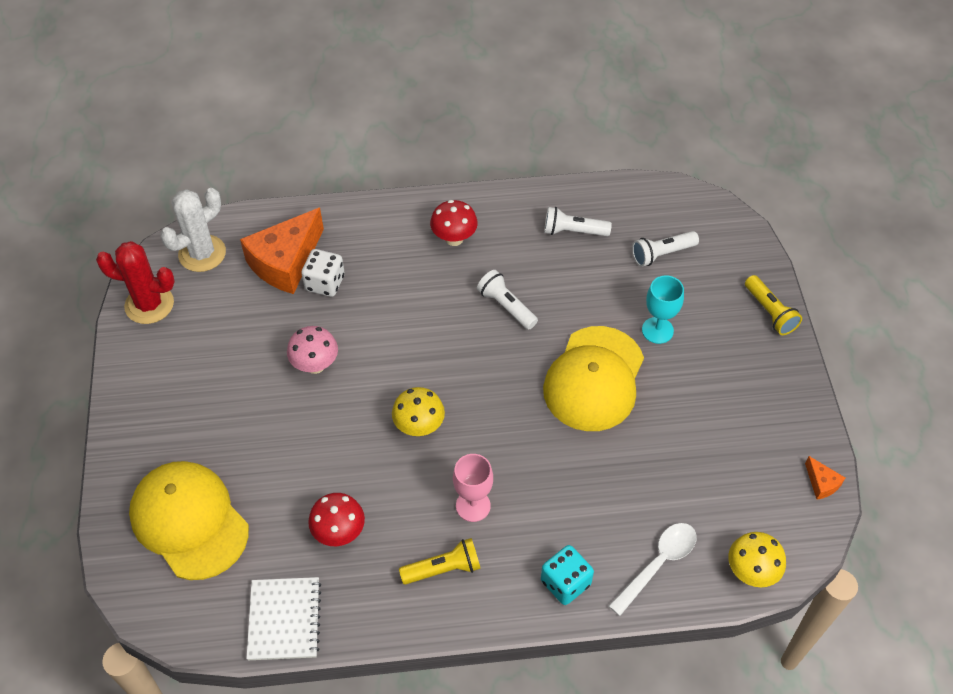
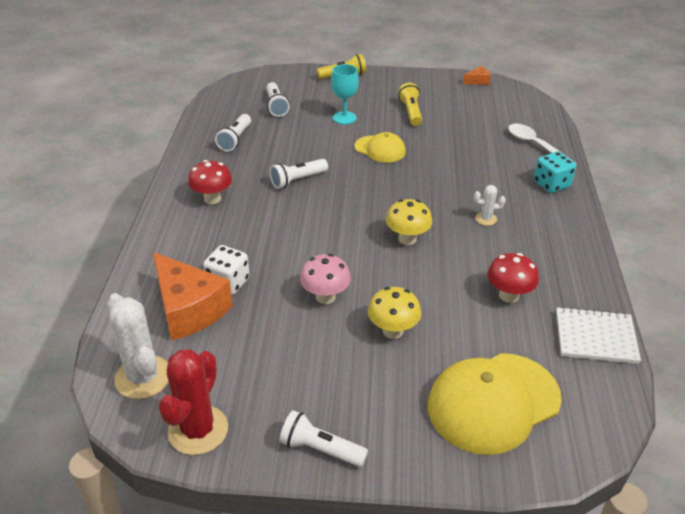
camera: 80 degrees left, 15 degrees down
(133, 391) = (320, 449): none -> white flashlight
(443, 569) = (542, 240): yellow flashlight -> yellow flashlight (411, 112)
(473, 506) = (486, 219): pink goblet -> white cactus
(594, 379) = (380, 149): yellow cap -> yellow cap, size x0.55
(751, 572) = (540, 113): yellow mushroom -> yellow mushroom (393, 331)

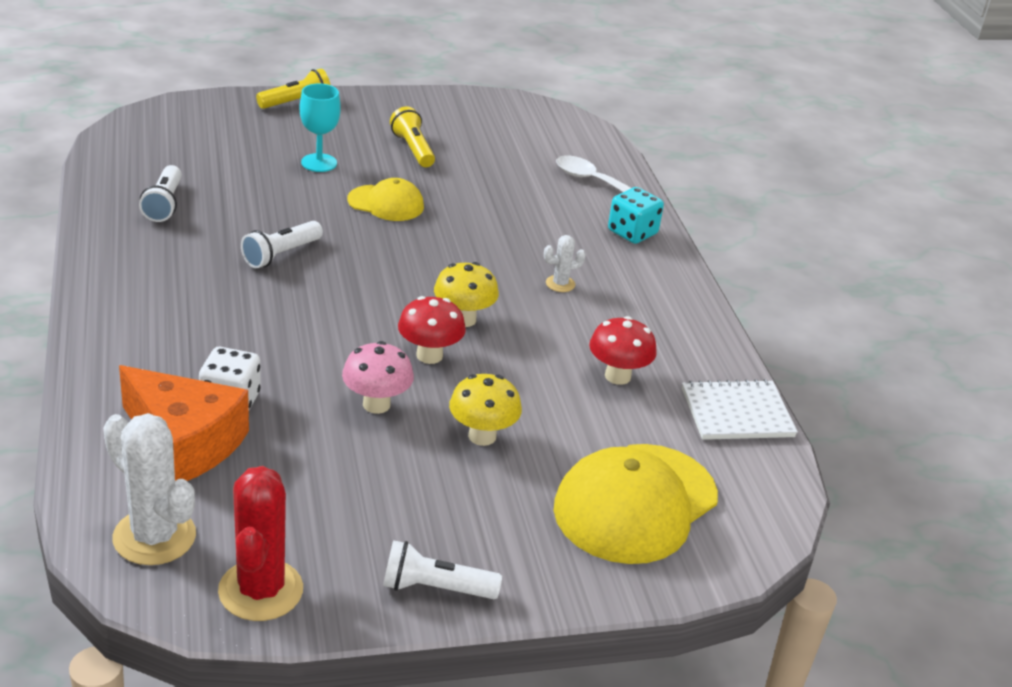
camera: 20 degrees left, 5 degrees down
(212, 199) = (162, 291): red mushroom -> red mushroom (429, 355)
(276, 106) = (209, 152): white flashlight -> none
(478, 81) = (494, 100): orange cheese -> none

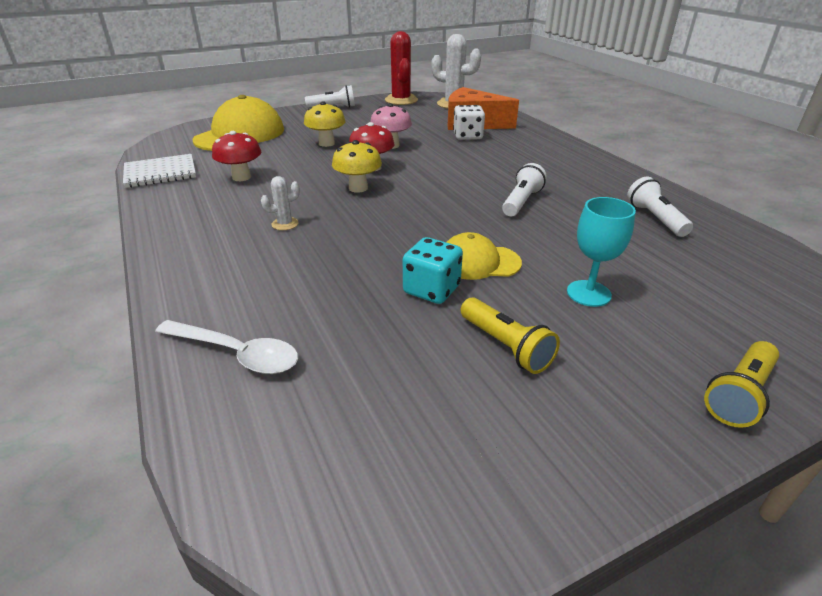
camera: 170 degrees right, 0 degrees up
(632, 232) = (202, 289): turquoise dice -> turquoise dice (431, 290)

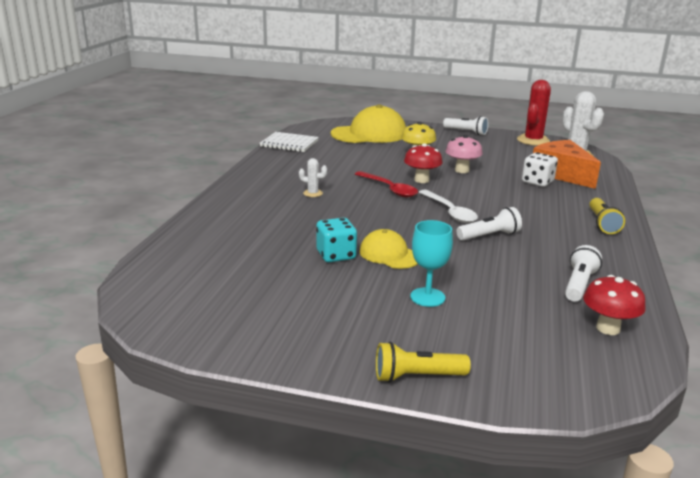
camera: 40 degrees right, 10 degrees down
(237, 354) = (201, 240): white spoon -> white spoon (450, 212)
(241, 177) = (329, 160): red mushroom -> red mushroom (608, 328)
(358, 188) = (389, 189): yellow mushroom -> red spoon
(506, 346) = (327, 295): yellow flashlight -> yellow flashlight (602, 224)

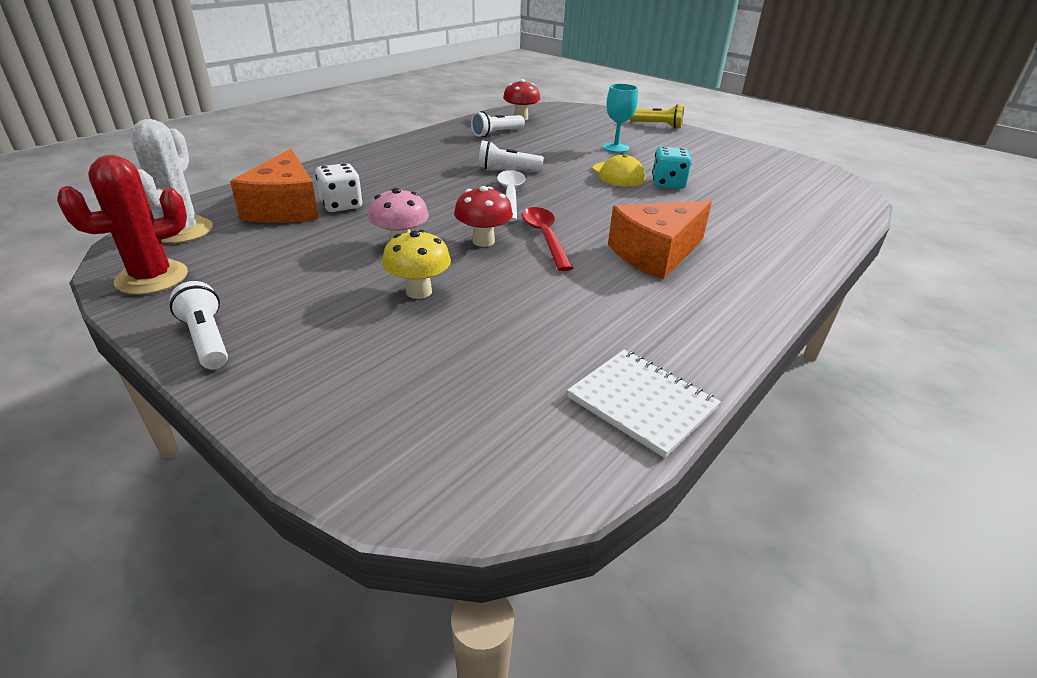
camera: 155 degrees left, 10 degrees up
(313, 193) = (655, 254): white cactus -> orange cheese
(369, 134) = (422, 395): yellow cap -> none
(602, 224) = (384, 156): yellow flashlight -> none

